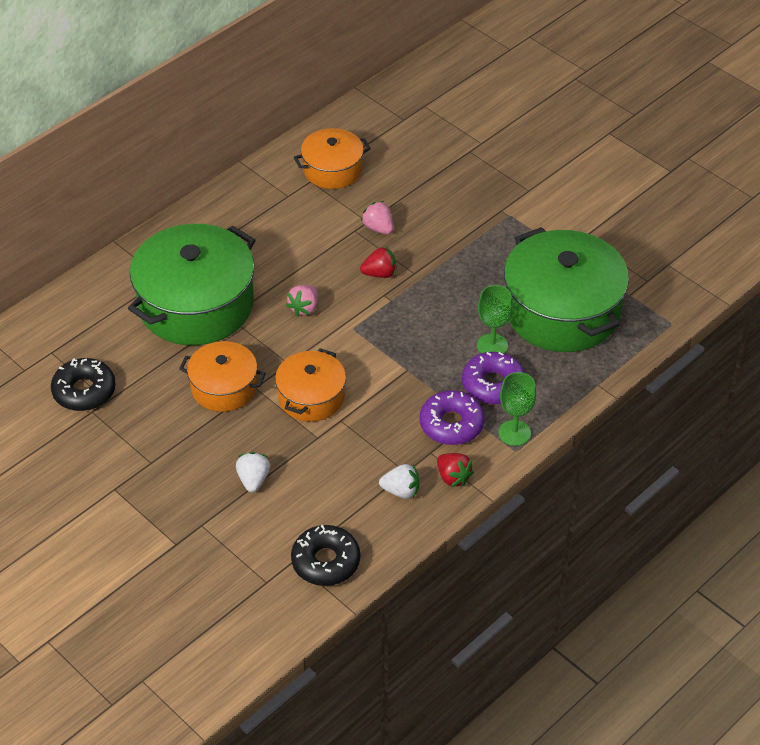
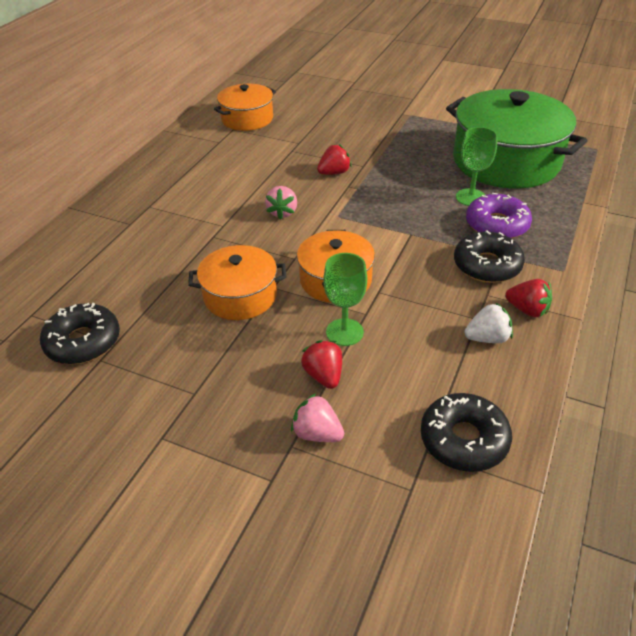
camera: 20 degrees left, 5 degrees down
(196, 304) = (174, 235): green pot -> none
(253, 480) = (324, 375): white strawberry -> red strawberry
(378, 228) = (311, 144): pink strawberry -> pink strawberry (317, 433)
(451, 424) = (487, 265): purple donut -> black donut
(514, 433) = (549, 256): green goblet -> green goblet (344, 332)

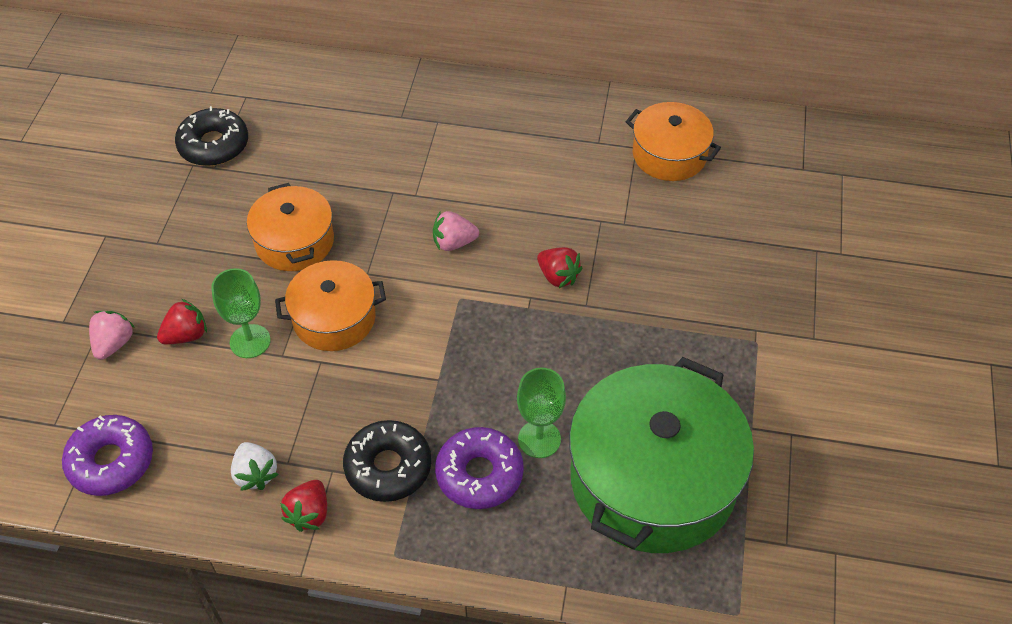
camera: 75 degrees right, 10 degrees up
(463, 439) = (111, 461): black donut -> purple donut

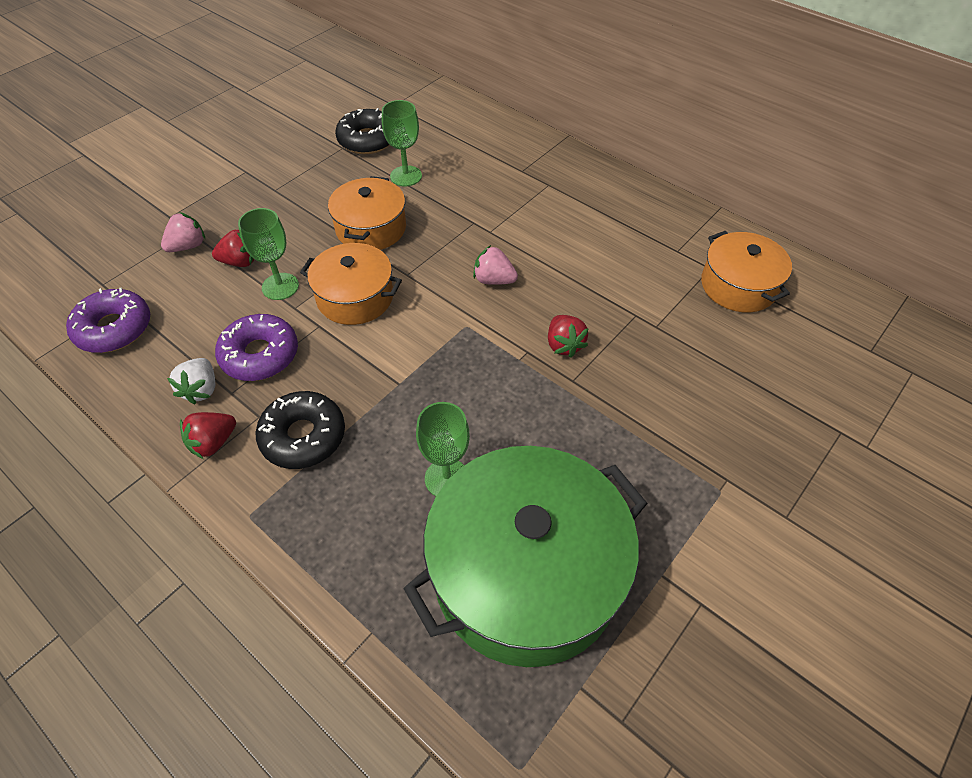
camera: 30 degrees right, 0 degrees up
(287, 170) = (406, 176): none -> green goblet
(479, 474) = (372, 482): purple donut -> purple donut (260, 355)

